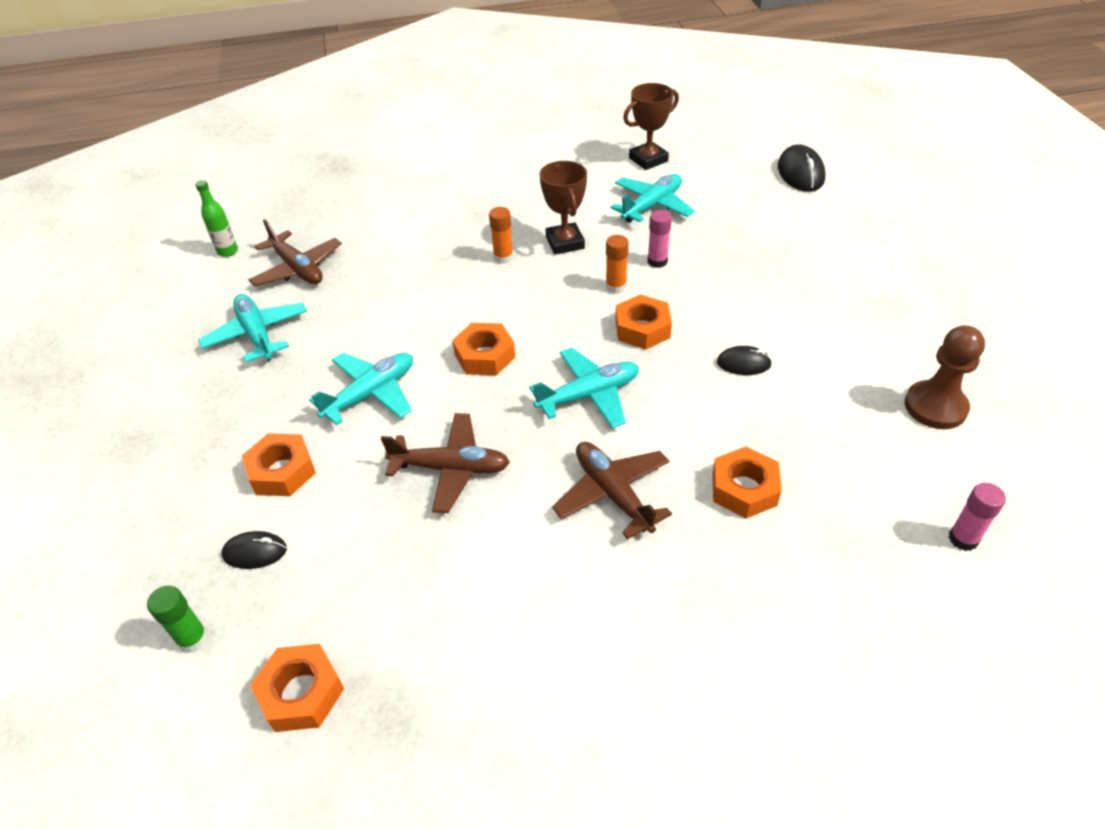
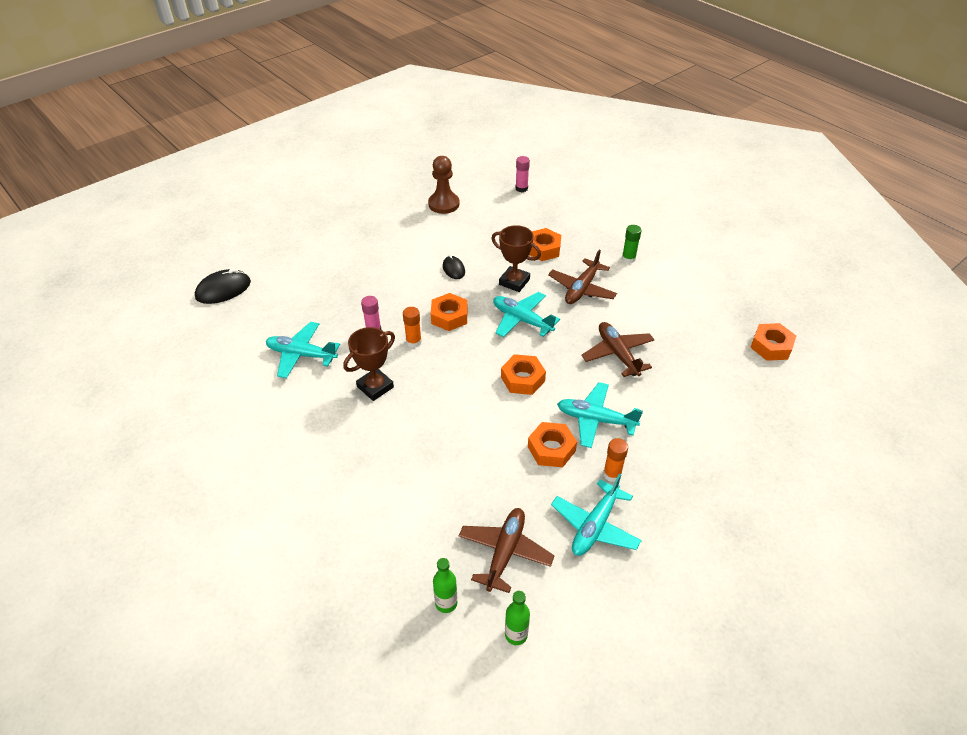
camera: 120 degrees left, 0 degrees up
(193, 639) = (794, 400): green glue stick -> green glue stick (628, 259)
(255, 552) = (735, 406): black mouse -> none
(282, 471) = (683, 428): orange nut -> orange nut (551, 449)
(293, 225) = (446, 603): none -> green bottle
(503, 257) = (413, 415): orange glue stick -> orange glue stick (612, 474)
(648, 160) = (228, 379): brown trophy -> brown trophy (514, 282)

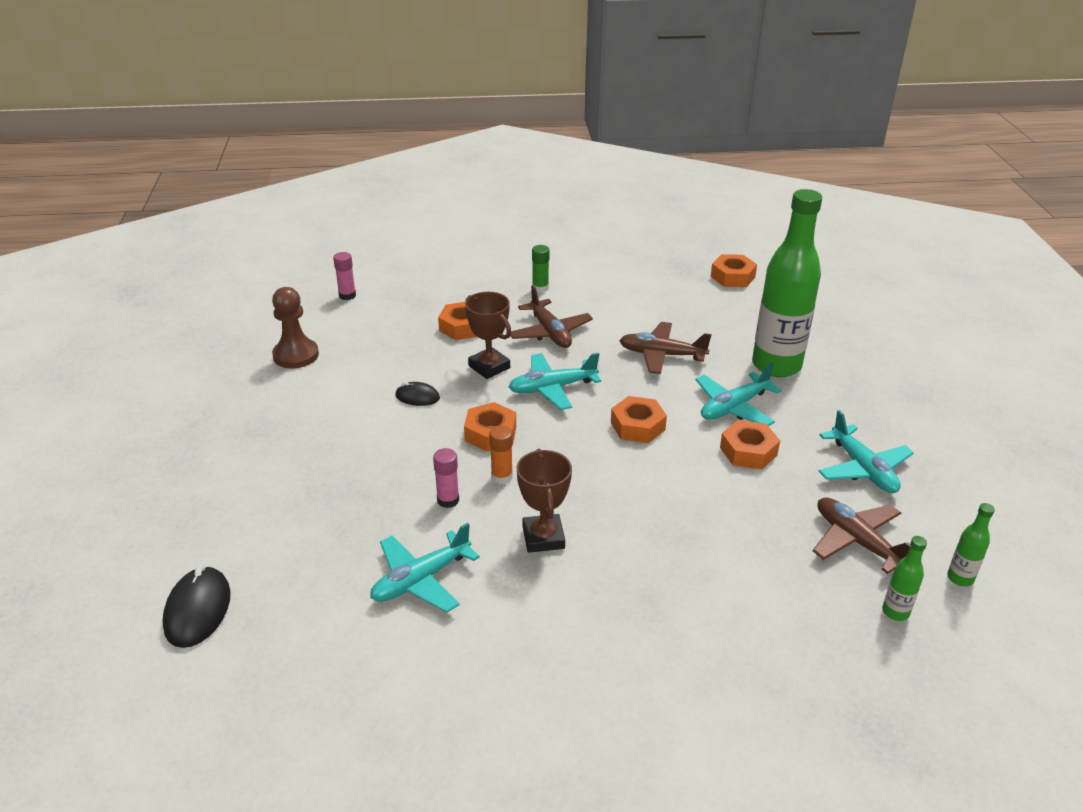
camera: 55 degrees left, 10 degrees down
(514, 282) = (489, 367): brown trophy -> brown trophy turned 75 degrees clockwise
(612, 474) = (809, 430): orange glue stick -> none
(676, 422) = (776, 365): none -> green bottle

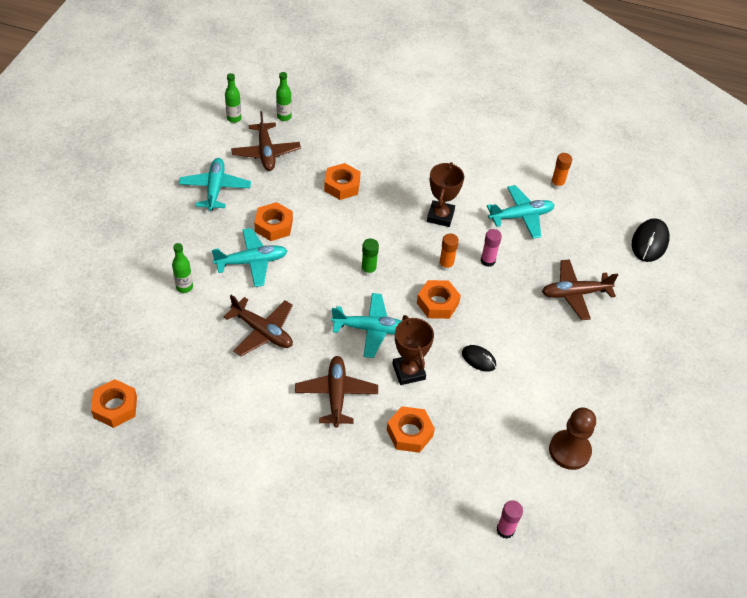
camera: 160 degrees left, 15 degrees up
(313, 498) = (575, 294): none -> brown plane
(374, 660) = (557, 184): none -> orange glue stick
(540, 288) = (309, 464): green glue stick -> green glue stick (368, 270)
(637, 426) = (331, 271): orange nut -> orange nut (342, 185)
(776, 365) = (184, 287): green bottle -> green bottle, size x0.41

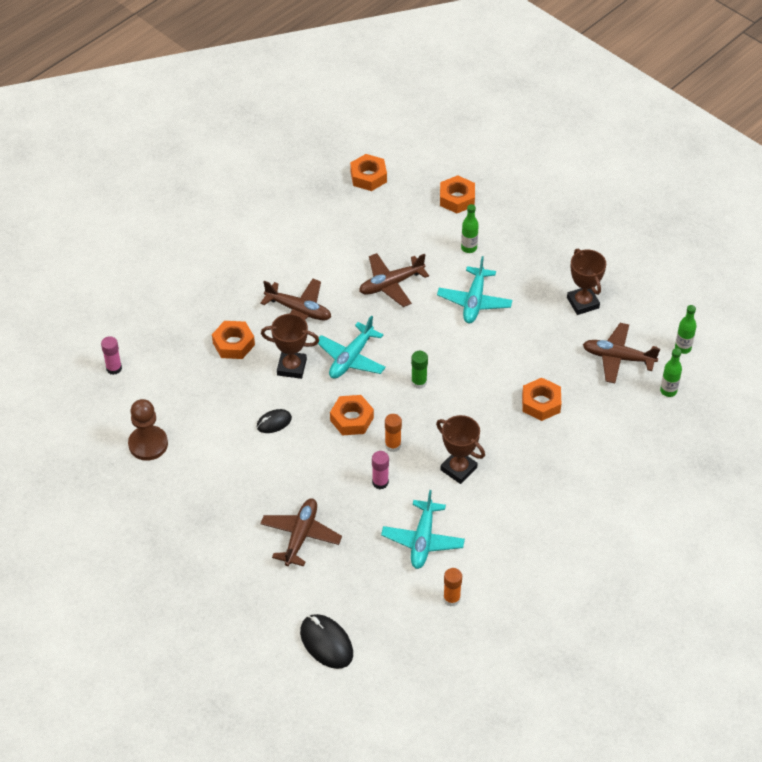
camera: 120 degrees right, 0 degrees up
(215, 189) = (583, 303): turquoise plane -> brown trophy
(274, 226) = (512, 331): orange nut -> orange nut (457, 198)

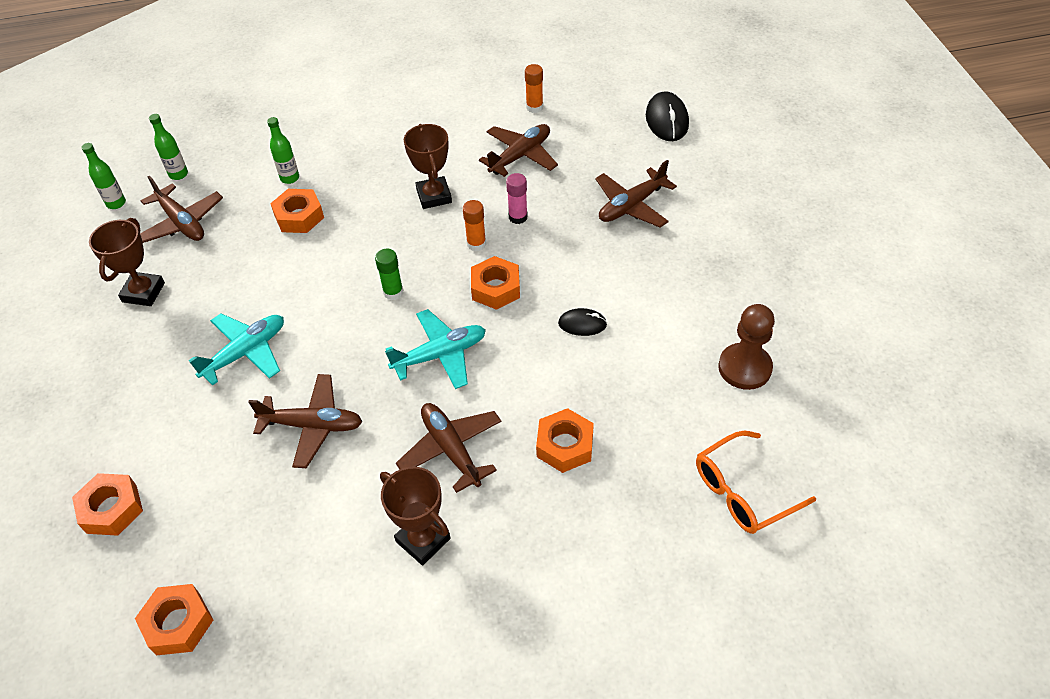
camera: 145 degrees left, 0 degrees up
(114, 368) = (743, 491): pink glue stick -> orange glasses
(291, 367) = (516, 378): brown trophy -> brown trophy (423, 540)
(423, 540) = (520, 156): turquoise plane -> brown plane
(469, 248) = (177, 425): green bottle -> green bottle (290, 178)

